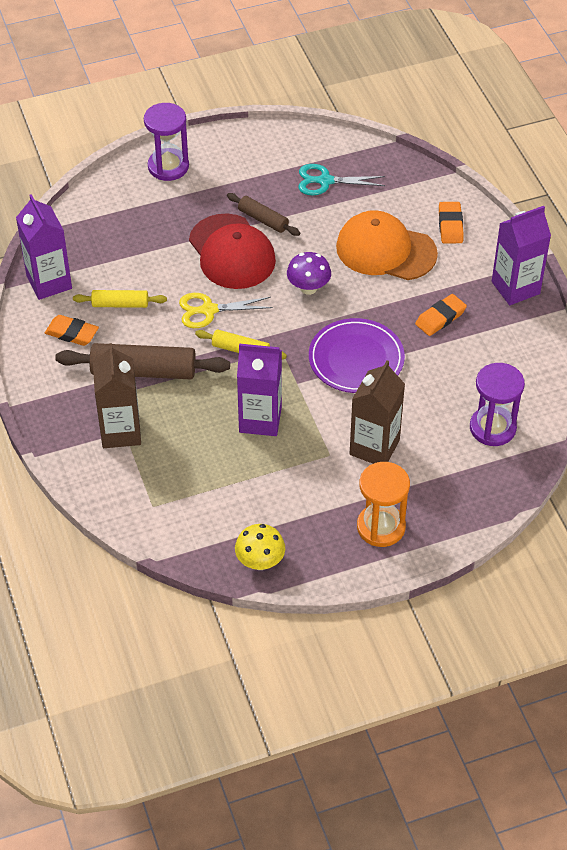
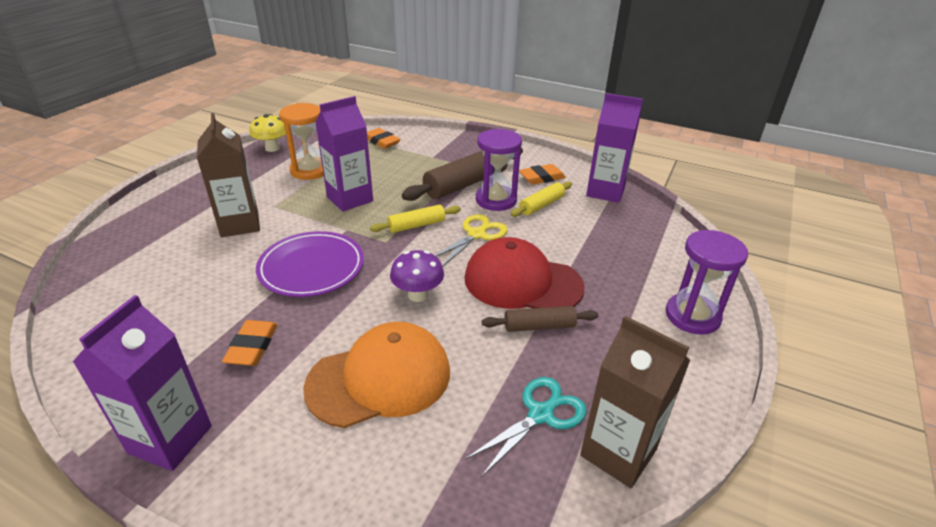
camera: 135 degrees right, 15 degrees down
(121, 431) = (434, 156): brown carton -> brown carton (618, 452)
(381, 527) = (197, 191): orange hourglass -> orange hourglass (310, 170)
(450, 225) = (325, 469): orange eraser -> orange eraser (381, 141)
(492, 428) = (129, 285): purple hourglass -> purple hourglass (496, 200)

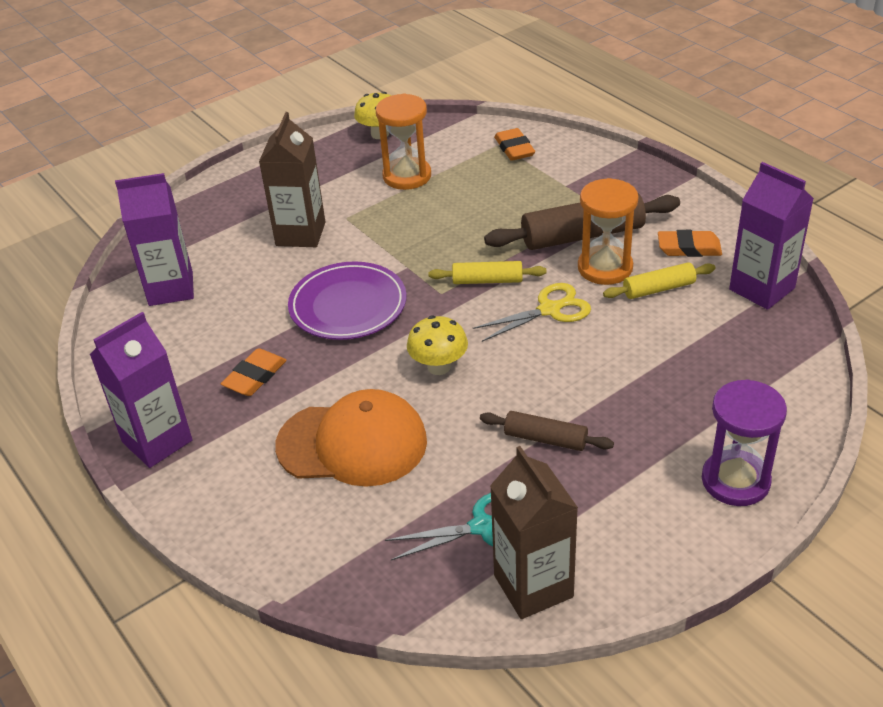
camera: 30 degrees right, 5 degrees up
(350, 199) = (431, 227): purple carton -> purple carton (171, 289)
(418, 295) = (439, 367): purple mushroom -> yellow mushroom
(496, 200) = (605, 268): purple hourglass -> orange hourglass
(522, 282) = (562, 383): red cap -> none

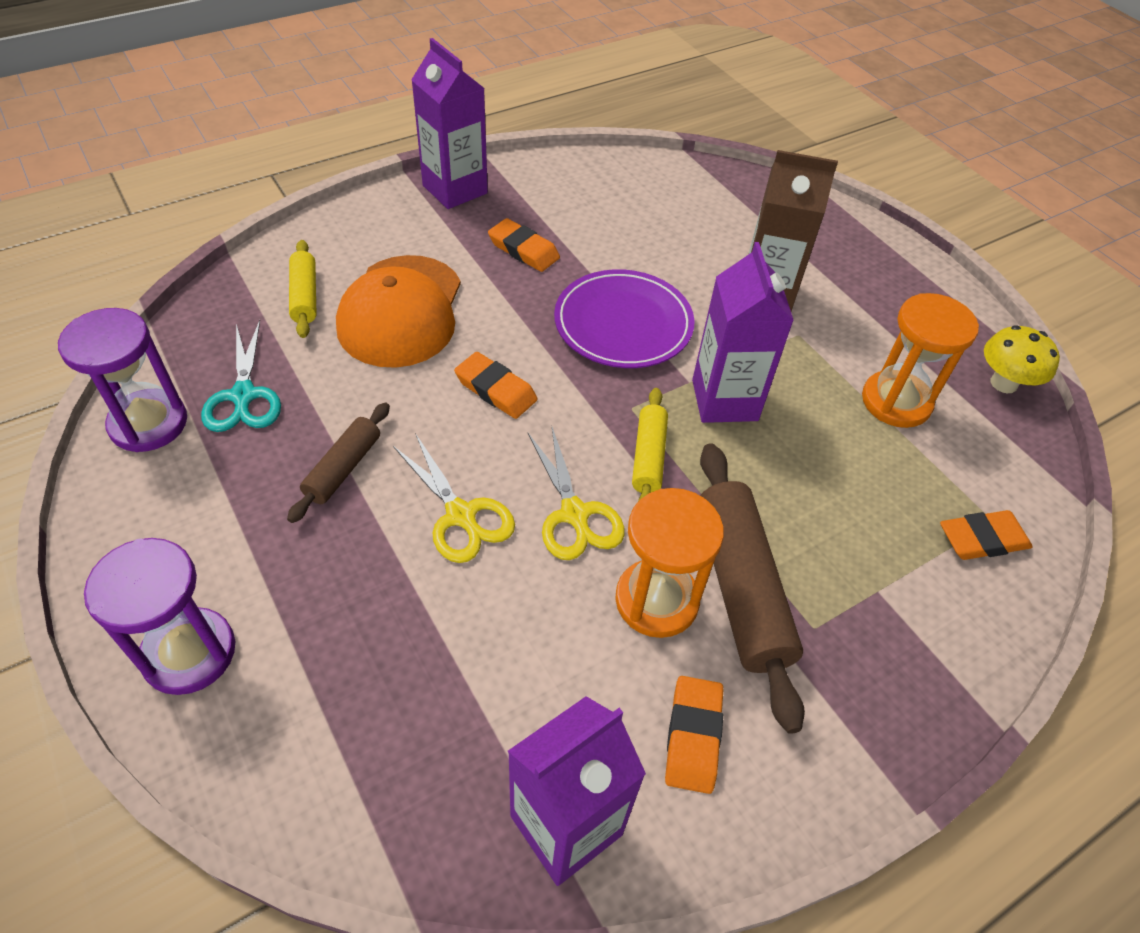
camera: 90 degrees right, 10 degrees up
(171, 289) = (676, 197): purple carton -> purple carton (724, 400)
(439, 367) = (495, 390): yellow mushroom -> orange eraser
(533, 586) = (148, 423): brown carton -> purple hourglass
(569, 364) = (461, 516): none -> yellow scissors
(658, 289) = (594, 662): yellow rolling pin -> yellow rolling pin (304, 296)

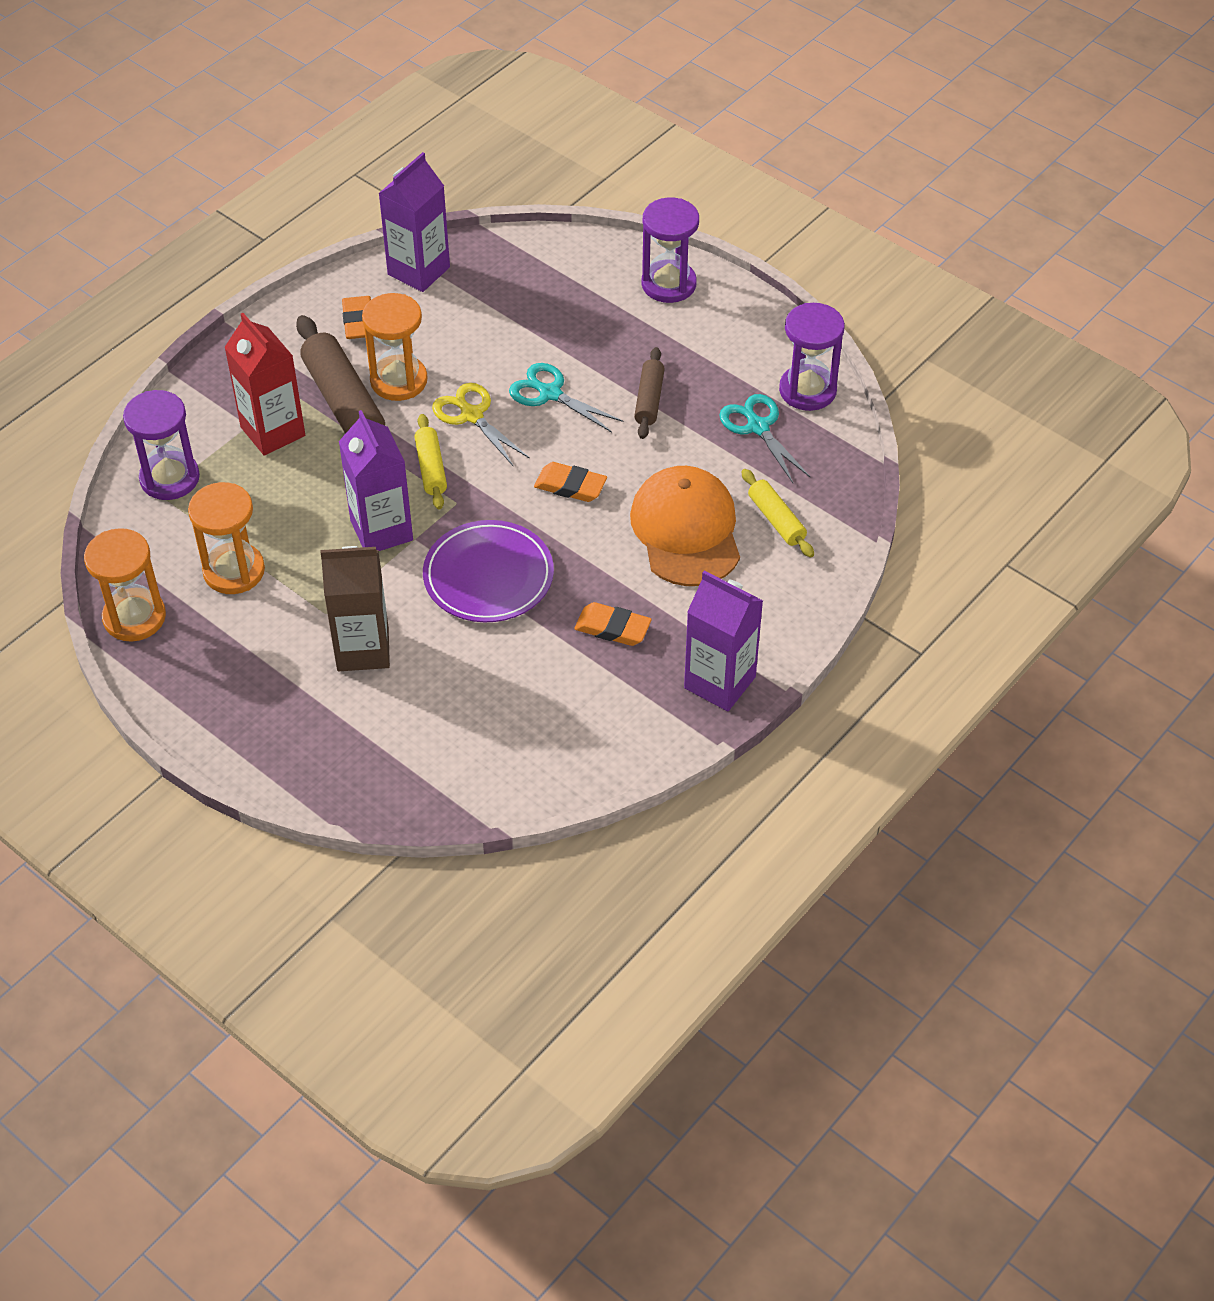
camera: 165 degrees right, 0 degrees up
(461, 516) = (550, 393): yellow scissors -> turquoise scissors
(844, 569) = (273, 431): none -> red carton
(982, 539) = (170, 478): orange eraser -> purple hourglass
(1003, 383) = (134, 617): yellow mushroom -> orange hourglass

